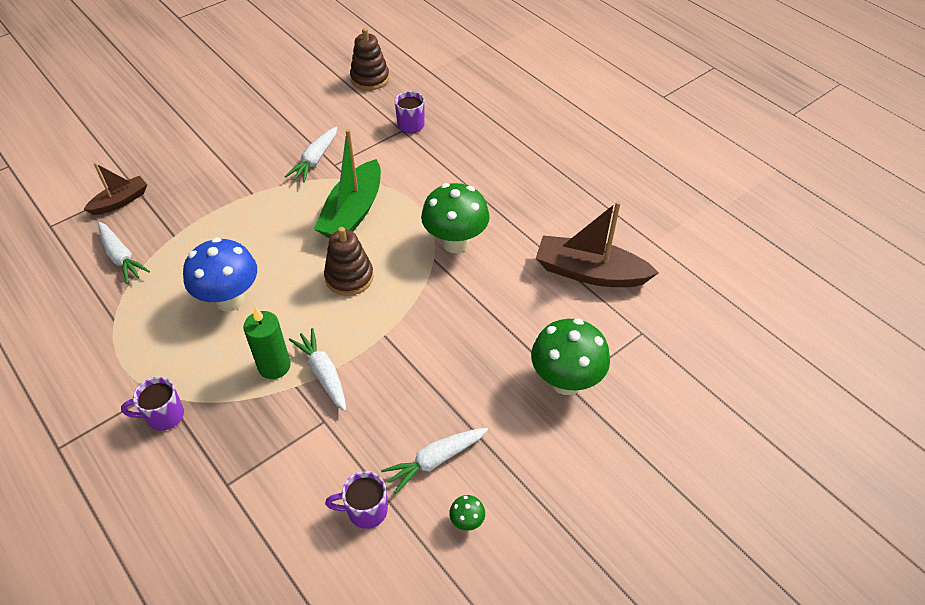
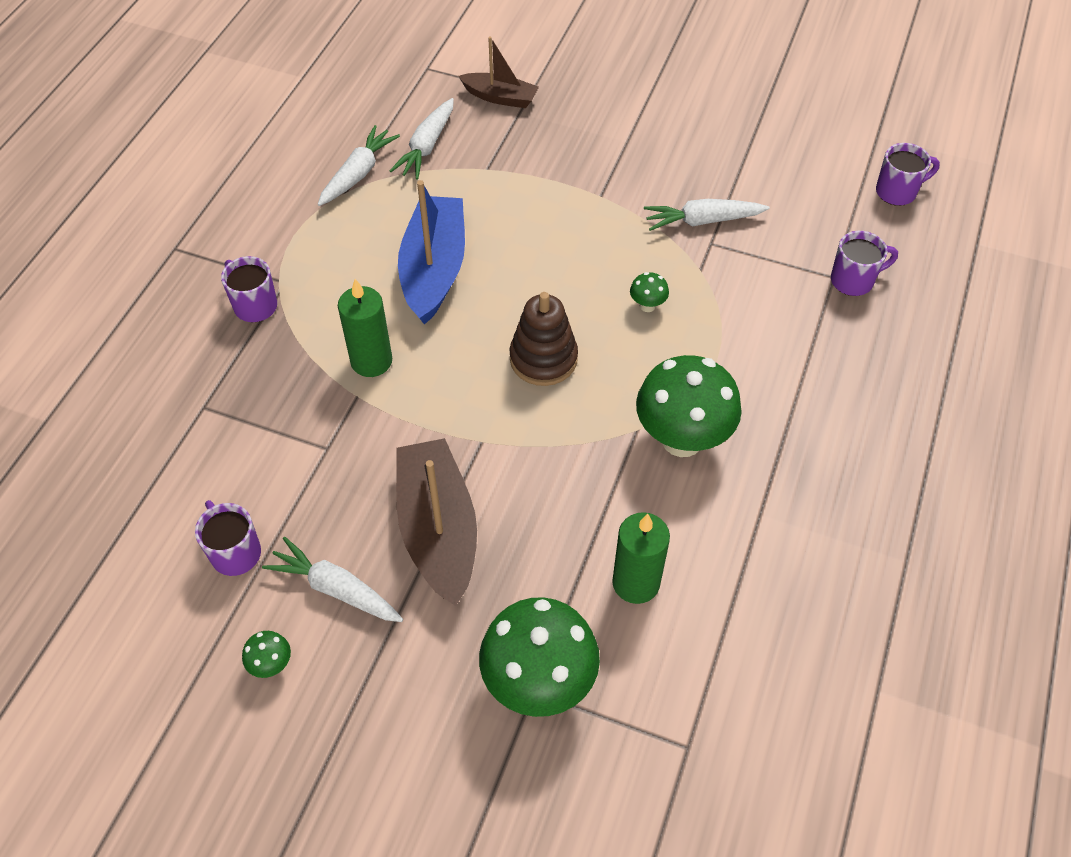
camera: 60 degrees right, 5 degrees up
(230, 300) = (434, 269): blue mushroom -> blue boat
(323, 373) = (389, 412): white carrot -> white carrot (358, 174)
(353, 212) = (647, 306): green boat -> green mushroom
(370, 79) = (897, 192): brown stacking toy -> purple mug
(531, 307) = (636, 583): none -> green candle
(589, 273) = (750, 628): brown boat -> brown boat (438, 529)

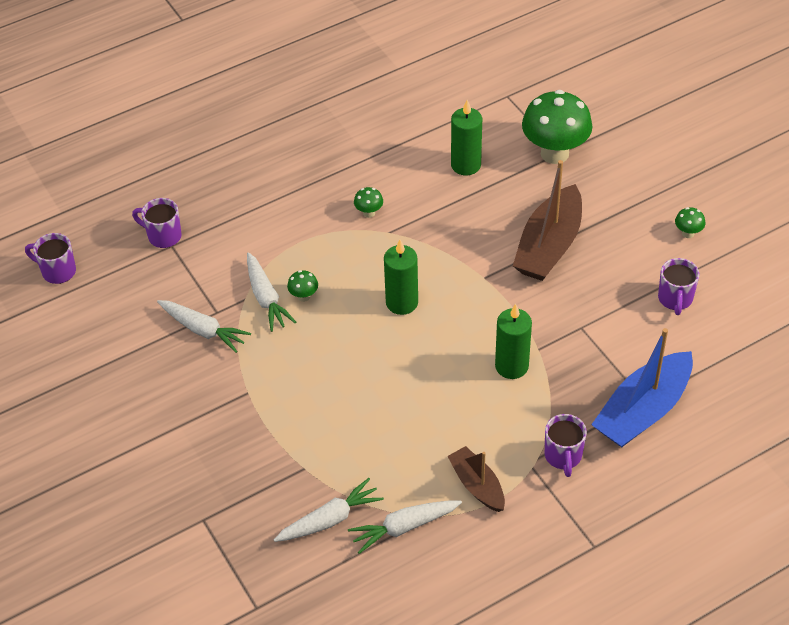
camera: 140 degrees left, 5 degrees down
(336, 589) = (628, 249): white carrot -> white carrot (266, 298)
(434, 269) = (416, 407): blue boat -> blue boat (643, 411)
(500, 97) = (228, 531): brown boat -> brown boat (477, 485)
(543, 359) = (402, 302): brown stacking toy -> green candle
(682, 439) = (369, 213): green mushroom -> green mushroom, size x0.42

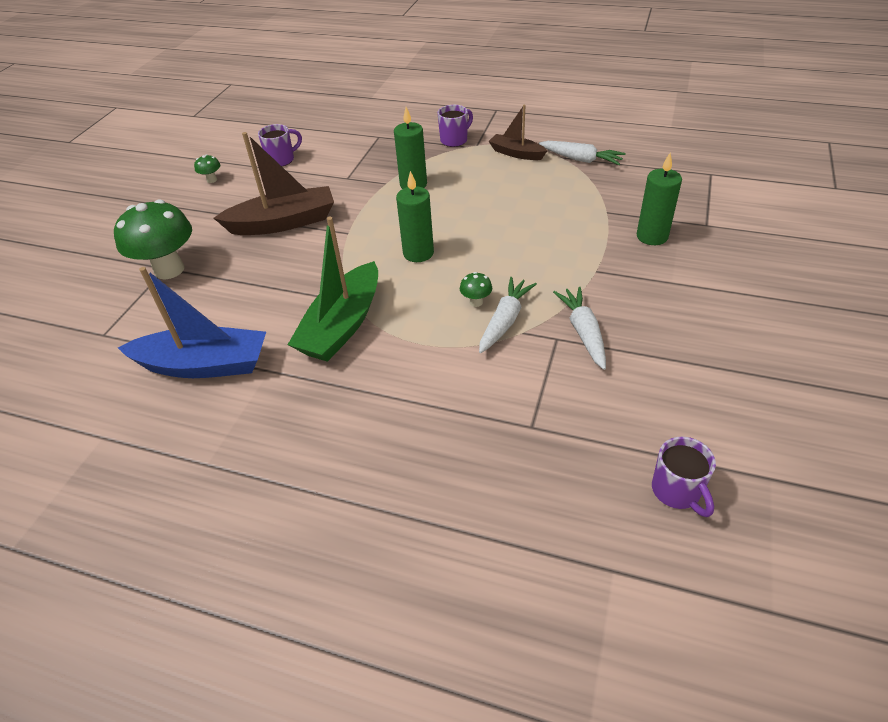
camera: 130 degrees left, 5 degrees down
(163, 236) = (529, 442): purple mug -> none
(330, 519) = (620, 183): white carrot -> none
(369, 213) = (342, 325): green mushroom -> green boat
(466, 165) = (226, 306): green candle -> green candle (652, 236)
(477, 485) = (516, 153): brown boat -> brown boat turned 105 degrees clockwise
(643, 411) = (387, 133): blue boat -> blue boat (204, 365)

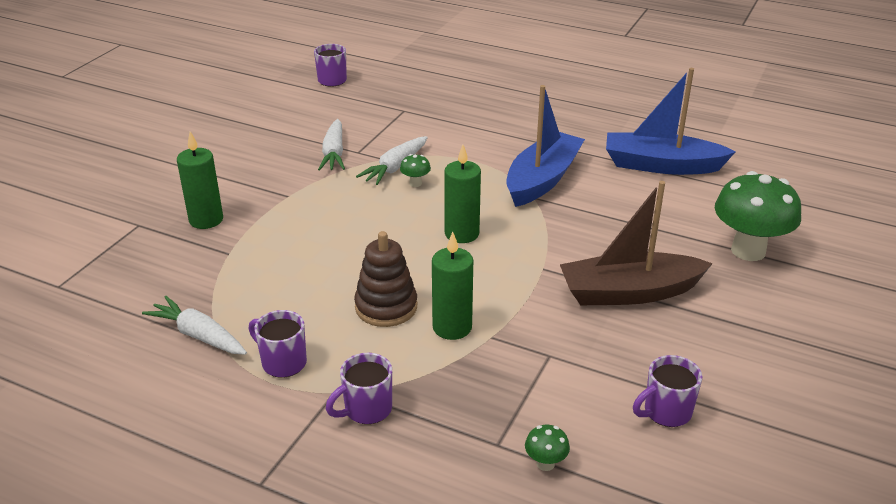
camera: 175 degrees left, 10 degrees down
(212, 180) = (770, 385): green mushroom -> green mushroom (545, 463)
(342, 325) = (542, 179): green boat -> blue boat
(463, 191) = (386, 307): none -> brown stacking toy
(516, 153) = (282, 362): brown boat -> purple mug

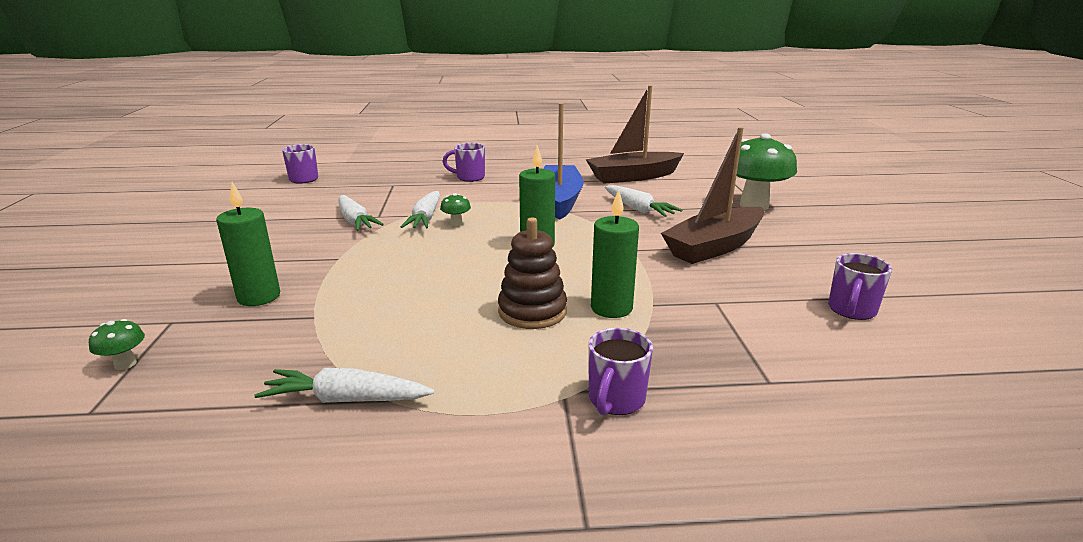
camera: 30 degrees left, 10 degrees down
(282, 362) = (477, 390): purple mug -> purple mug (469, 177)
(545, 463) = (827, 381): green mushroom -> green mushroom (125, 364)
(610, 216) = (638, 209): none -> white carrot
(661, 165) = (633, 177): blue boat -> brown boat

